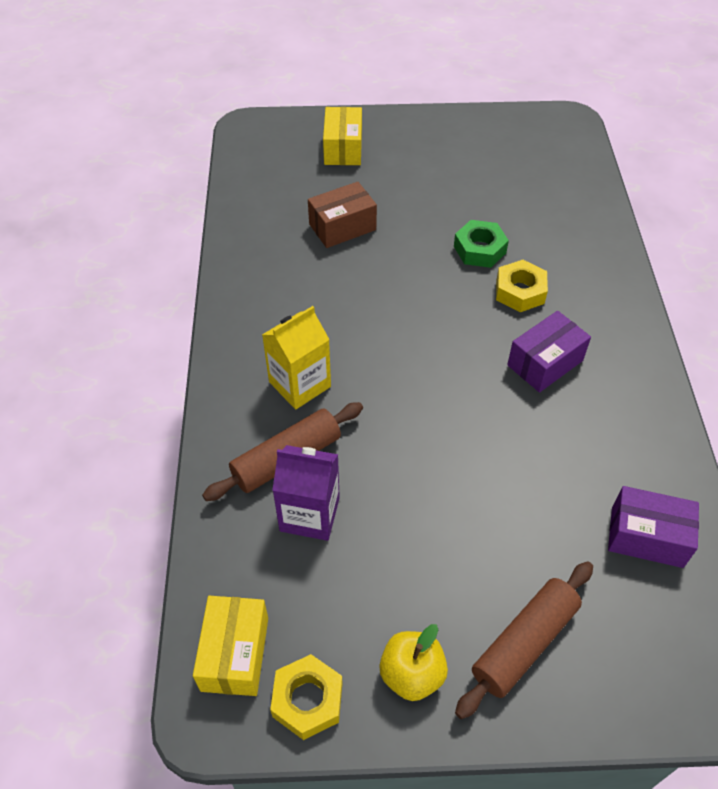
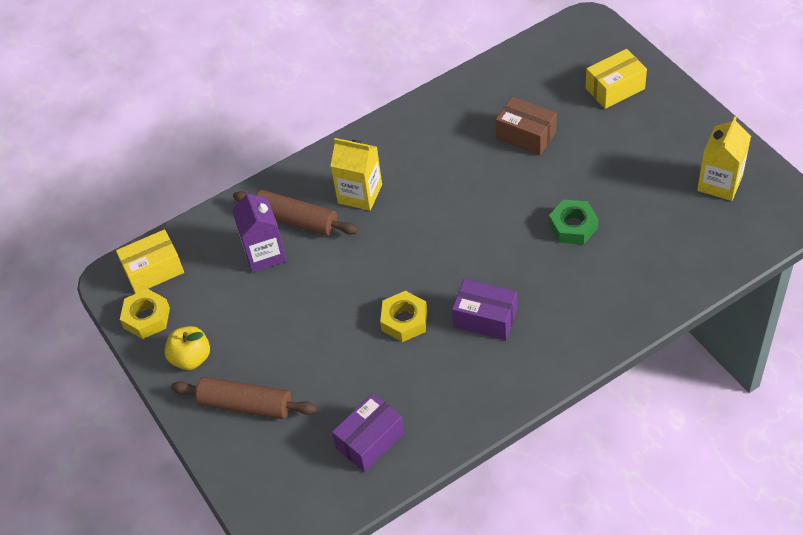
camera: 65 degrees right, 0 degrees up
(504, 144) = (720, 183): none -> yellow carton
(520, 291) = (547, 271): yellow nut -> yellow nut (404, 320)
(646, 536) = (370, 440): purple box -> purple box turned 60 degrees clockwise

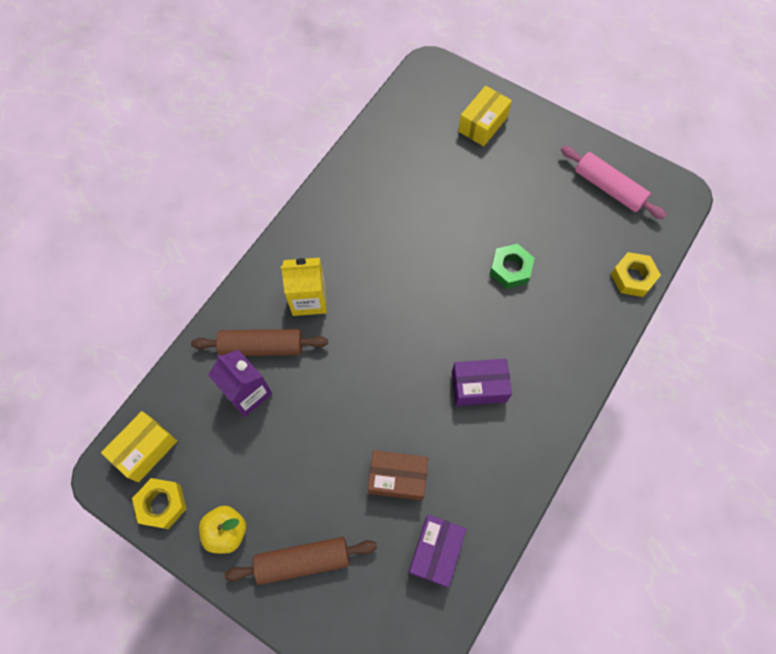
camera: 30 degrees left, 15 degrees up
(404, 320) = (409, 415): yellow nut -> yellow nut (632, 277)
(526, 135) = (429, 193): brown box -> brown box (397, 478)
(720, 183) = (608, 188): yellow carton -> pink rolling pin

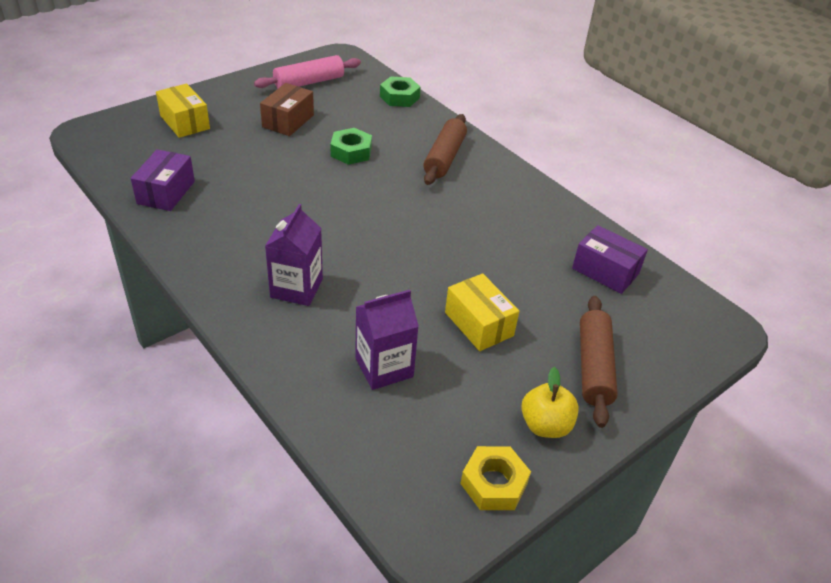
camera: 75 degrees left, 25 degrees down
(145, 449) = (414, 487): yellow box -> yellow box (479, 324)
(262, 346) = (332, 341): brown rolling pin -> brown rolling pin (444, 157)
(309, 299) = (296, 288): yellow carton -> purple carton
(397, 478) = (527, 276): brown box -> brown box (288, 121)
(479, 386) = (457, 202): purple box -> purple box (166, 192)
(632, 277) = (399, 97): yellow nut -> green nut

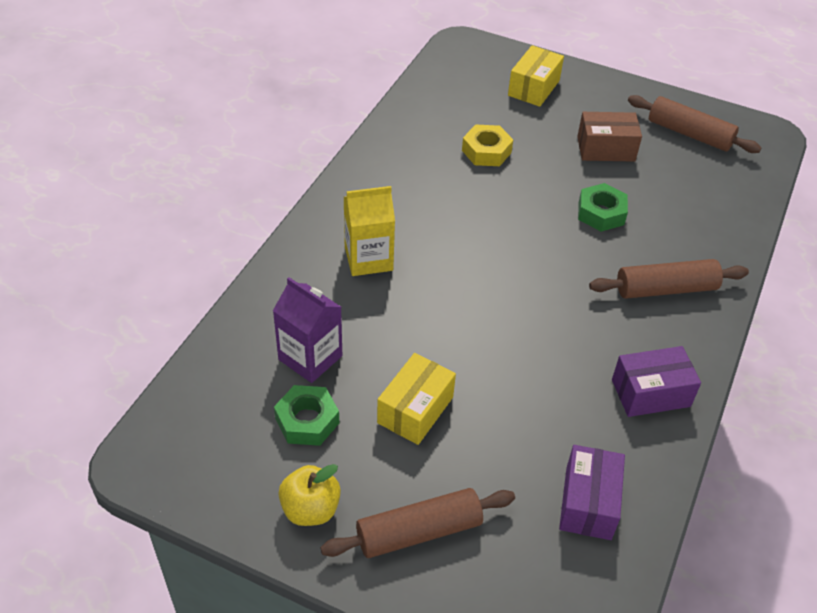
camera: 65 degrees right, 5 degrees up
(166, 192) = (426, 125): purple box -> purple box (650, 393)
(296, 288) = (368, 258): purple carton -> yellow carton
(309, 82) = (689, 134): pink rolling pin -> brown rolling pin
(399, 97) = (742, 210): green nut -> green nut (307, 421)
(494, 483) = (218, 488): yellow nut -> yellow nut (486, 151)

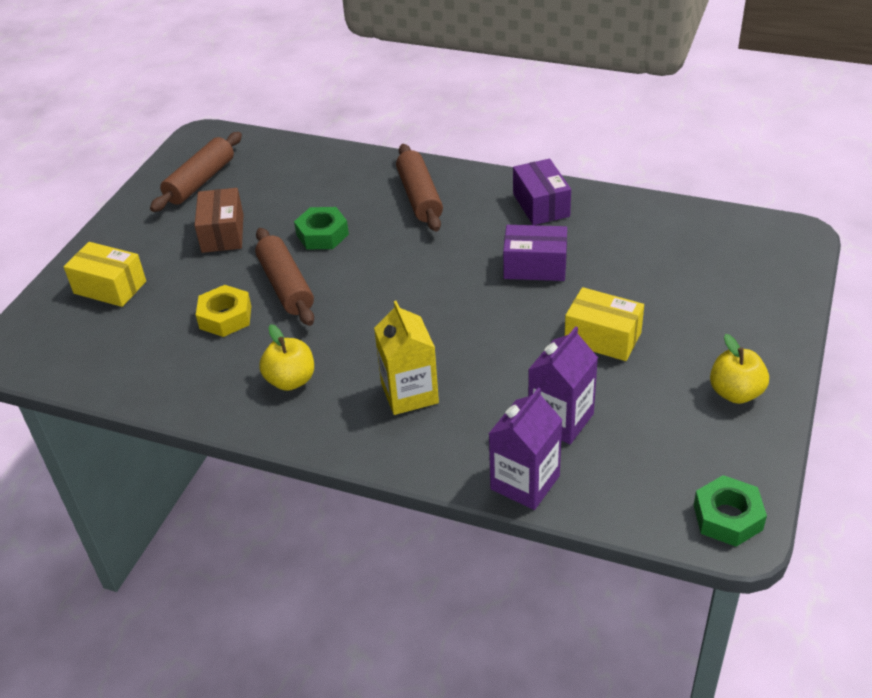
camera: 90 degrees left, 5 degrees down
(244, 322) = (525, 482): none -> purple carton
(307, 421) = (640, 410): green nut -> green nut (727, 517)
(400, 188) = (291, 380): none -> yellow apple
(419, 531) = (728, 323): brown rolling pin -> brown rolling pin (286, 286)
(588, 503) = (661, 235): purple box -> purple box (535, 266)

